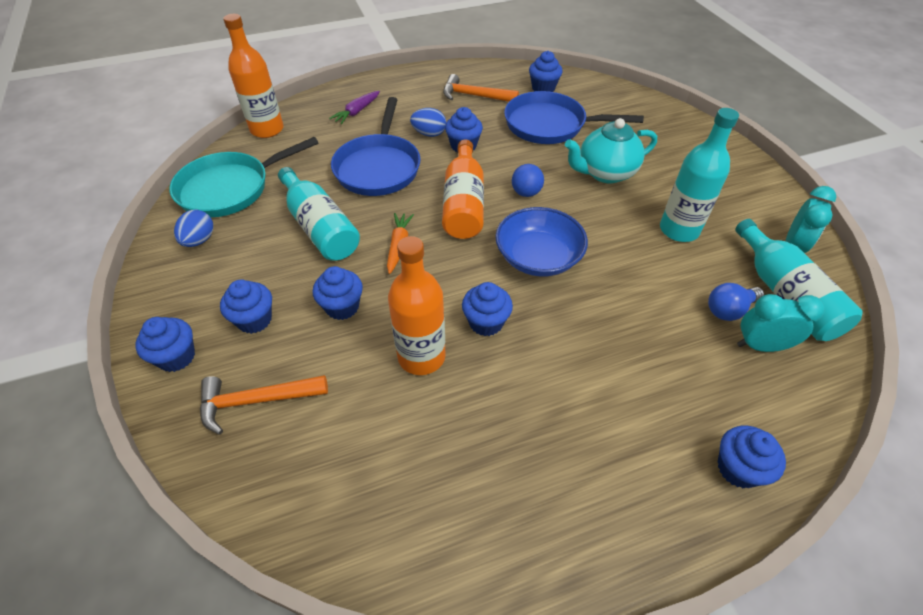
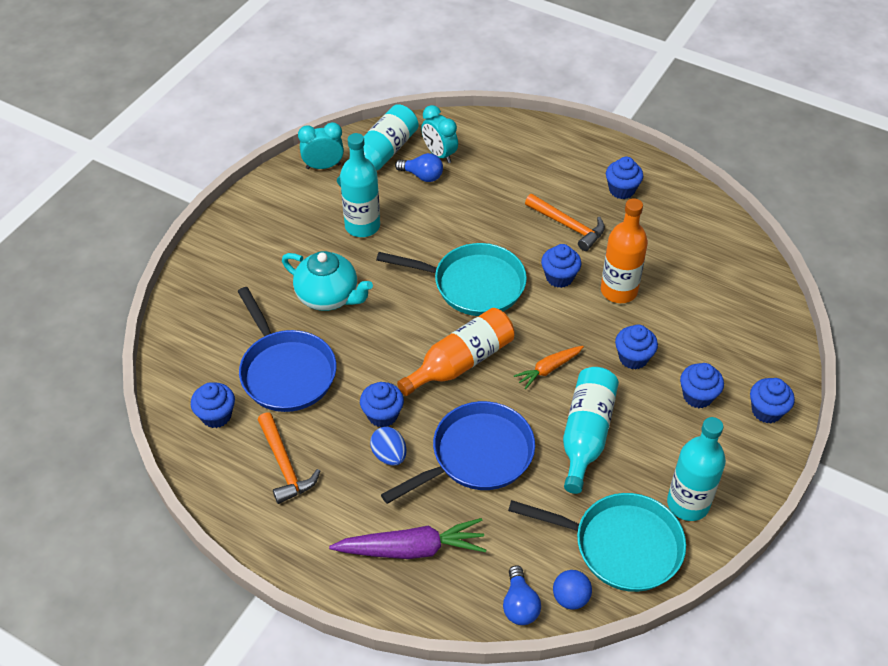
camera: 130 degrees left, 0 degrees up
(199, 240) = (688, 504): blue egg -> turquoise bottle
(256, 401) = (736, 343): orange hammer -> orange hammer (568, 226)
(267, 129) = (519, 605): orange bottle -> blue light bulb
(357, 112) = (412, 549): purple carrot -> purple carrot, size x1.71
(526, 193) = (406, 331): blue ball -> blue ball (570, 598)
(538, 257) = (472, 284): blue bowl -> turquoise pan
(738, 468) = (536, 138): blue cupcake -> blue cupcake (621, 190)

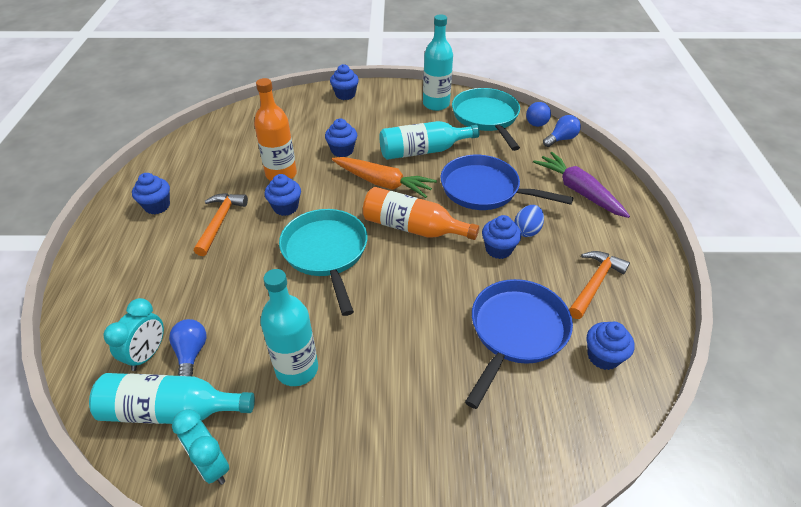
camera: 120 degrees left, 5 degrees down
(328, 297) = (410, 347): turquoise teapot -> none
(548, 369) = (383, 183): orange carrot -> orange carrot, size x1.71
(697, 396) = (354, 119): blue cupcake -> none

